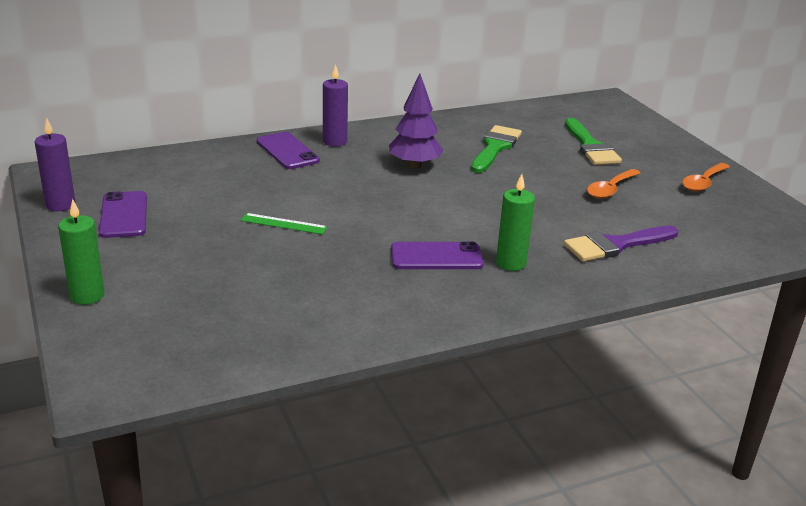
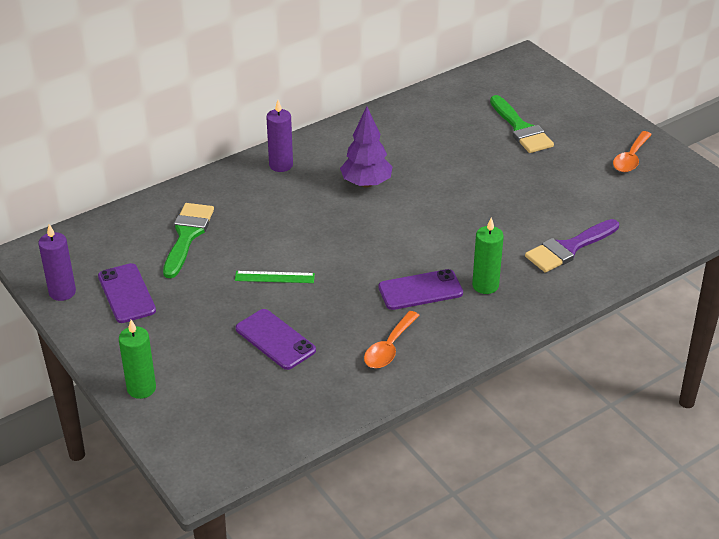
camera: 10 degrees left, 10 degrees up
(287, 151) = (241, 186): purple phone -> purple phone (275, 339)
(495, 147) = (433, 146): green brush -> green brush (187, 235)
(610, 189) = (550, 182): orange spoon -> orange spoon (389, 347)

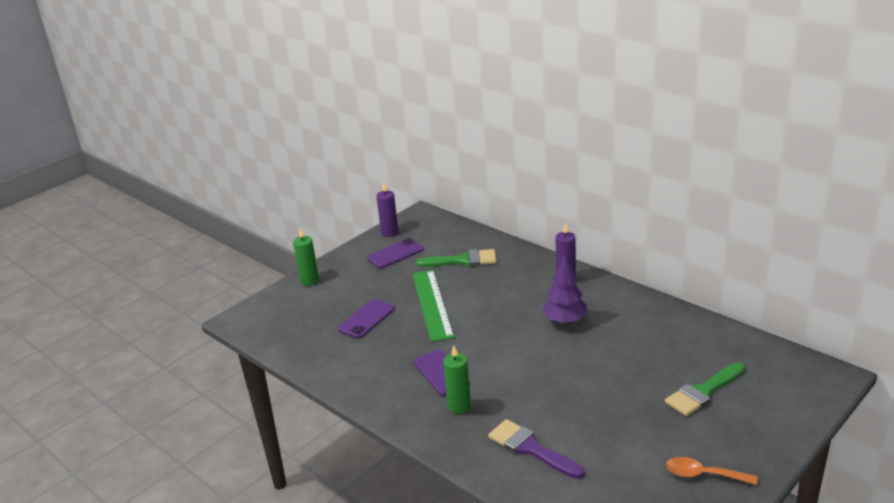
camera: 80 degrees right, 10 degrees down
(274, 277) = (432, 304): green ruler -> green ruler, size x2.06
(389, 347) = (370, 370): orange spoon -> none

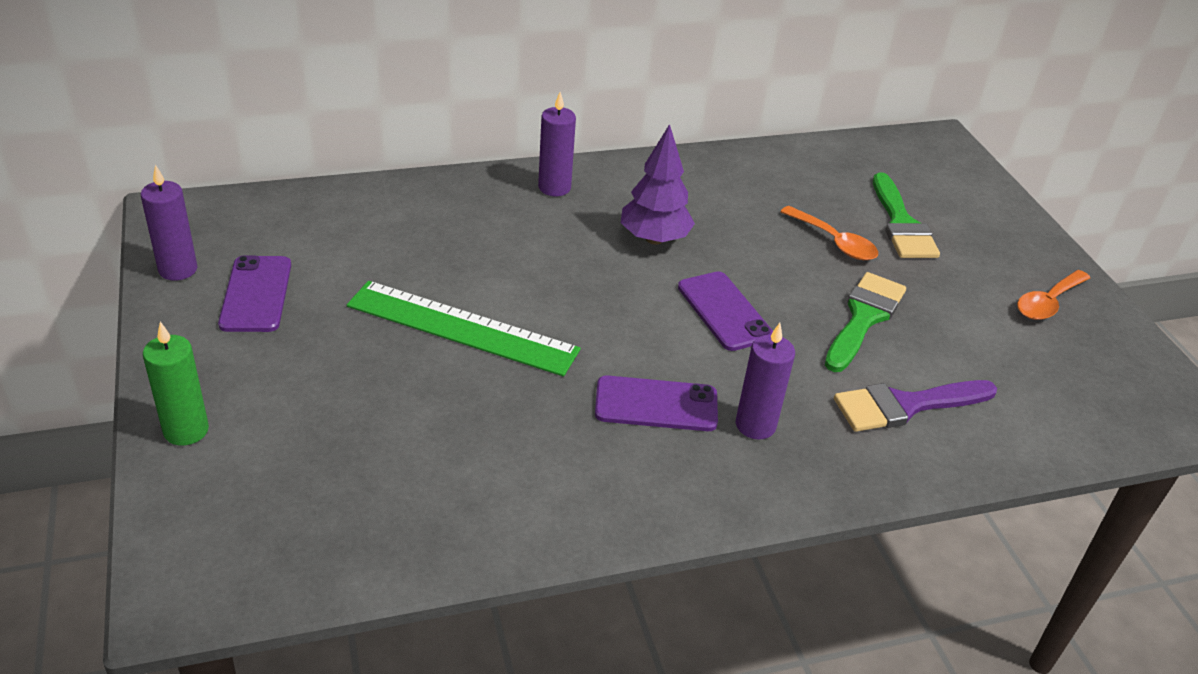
camera: 65 degrees left, 10 degrees up
(366, 319) = (411, 415): purple phone -> purple phone (724, 311)
(459, 406) = (755, 425): green candle -> purple candle
(463, 260) = (381, 242): green brush -> green brush (863, 318)
(647, 375) = (834, 242): none -> orange spoon

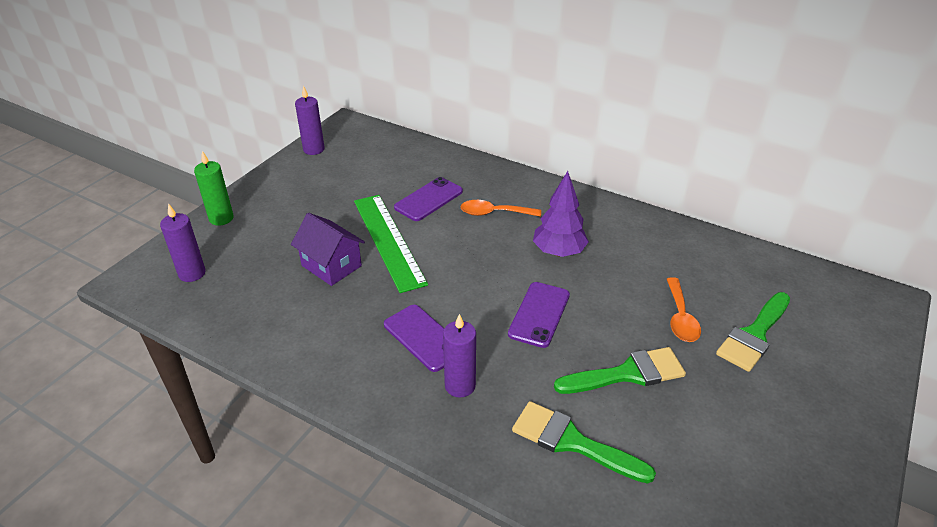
camera: 50 degrees right, 0 degrees up
(256, 294) = (327, 176): purple phone -> purple phone (429, 199)
(439, 396) = (331, 266): none -> purple house
(554, 187) = (542, 196): purple candle -> purple candle (192, 273)
(905, 405) = (572, 442): purple brush -> green brush
(1048, 302) = (802, 457): orange spoon -> orange spoon (494, 213)

